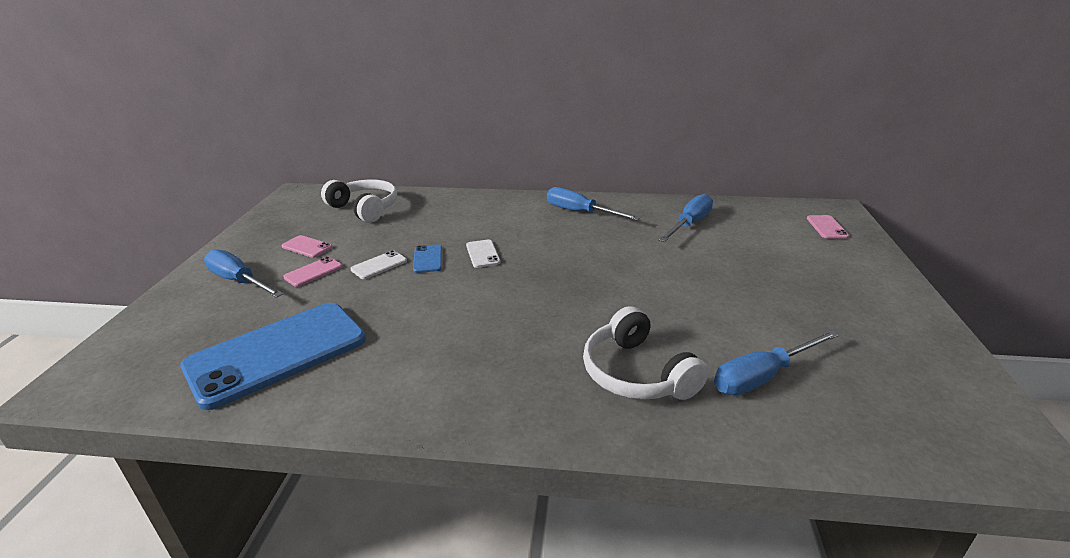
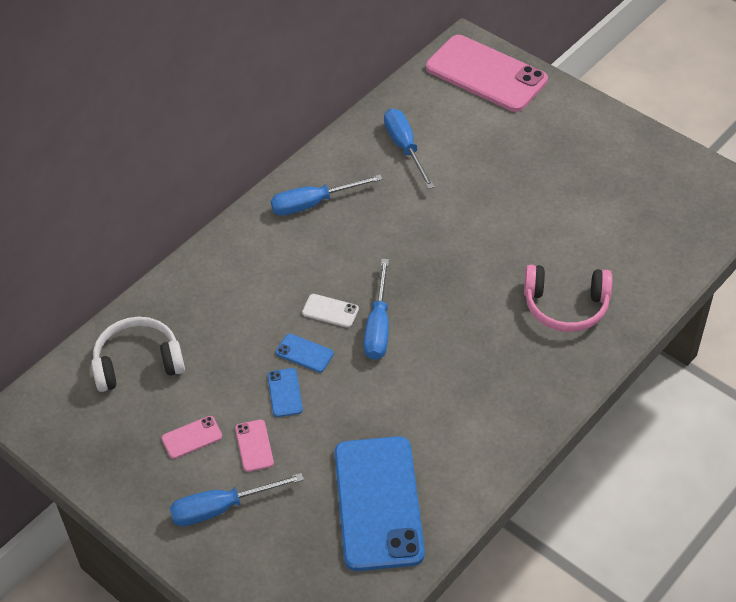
camera: 55 degrees left, 20 degrees up
(379, 265) = (284, 393): white phone -> blue phone
(637, 373) = (566, 306): white headphones -> pink headphones
(762, 376) = (615, 248): blue screwdriver -> blue screwdriver (378, 326)
(827, 227) = (486, 74): pink phone -> pink phone, size x2.49

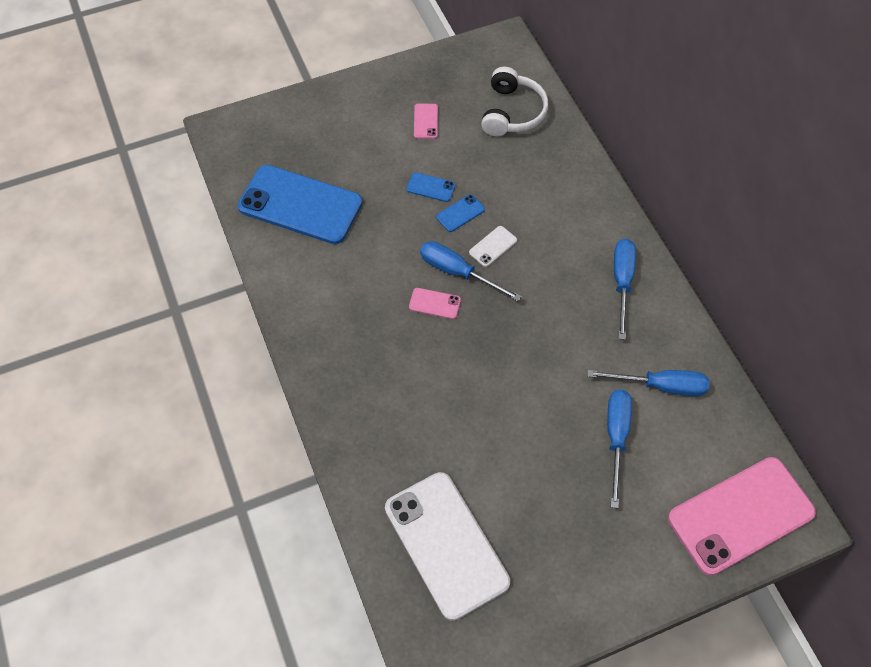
camera: 115 degrees right, 10 degrees up
(221, 508) = (357, 118): blue screwdriver -> blue screwdriver (616, 438)
(254, 446) = (395, 153): pink phone -> pink phone (434, 303)
(566, 306) = (396, 421): pink headphones -> none
(644, 229) = (446, 544): none -> white phone

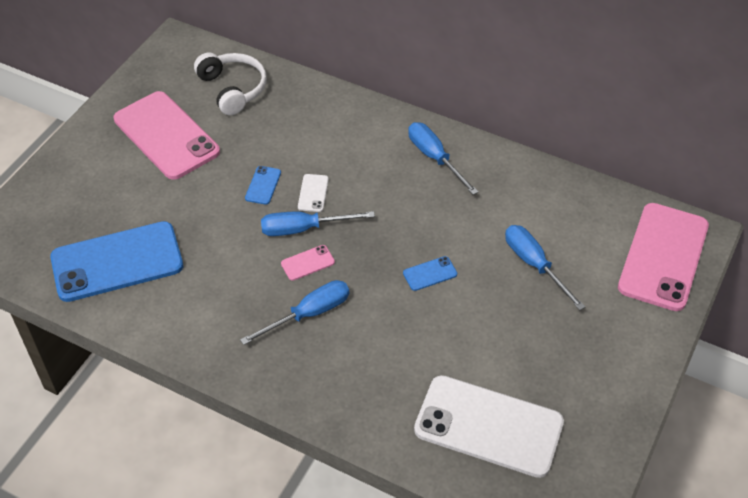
camera: 40 degrees left, 10 degrees down
(426, 121) = (166, 135): pink phone -> pink phone, size x2.49
(430, 187) = (219, 181): blue phone -> blue phone (430, 273)
(660, 386) = (530, 209): blue screwdriver -> blue screwdriver (309, 314)

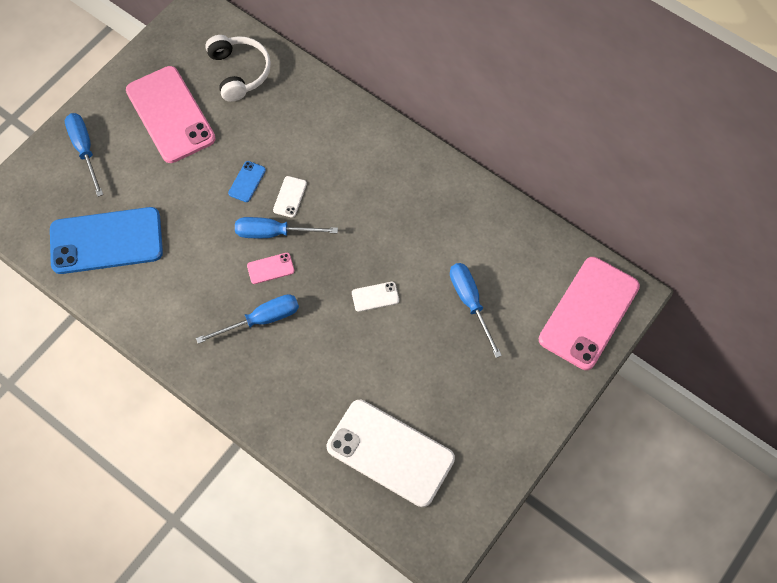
camera: 10 degrees right, 15 degrees up
(430, 273) = (375, 296): blue phone -> white phone
(434, 158) = (408, 176): blue screwdriver -> blue screwdriver (85, 150)

